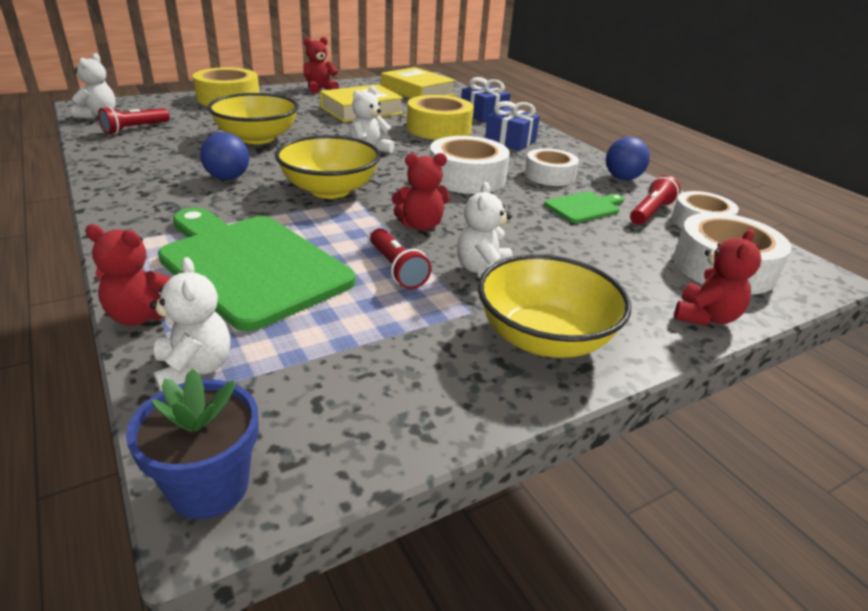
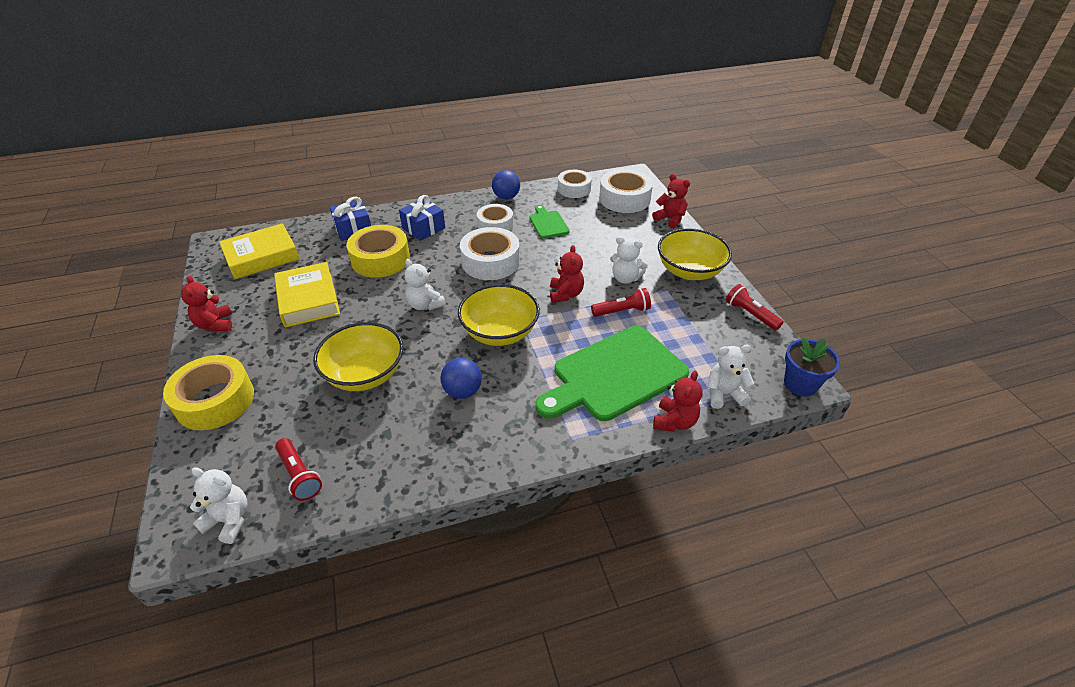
camera: 75 degrees left, 10 degrees up
(651, 212) = (559, 201): red flashlight -> red flashlight (750, 314)

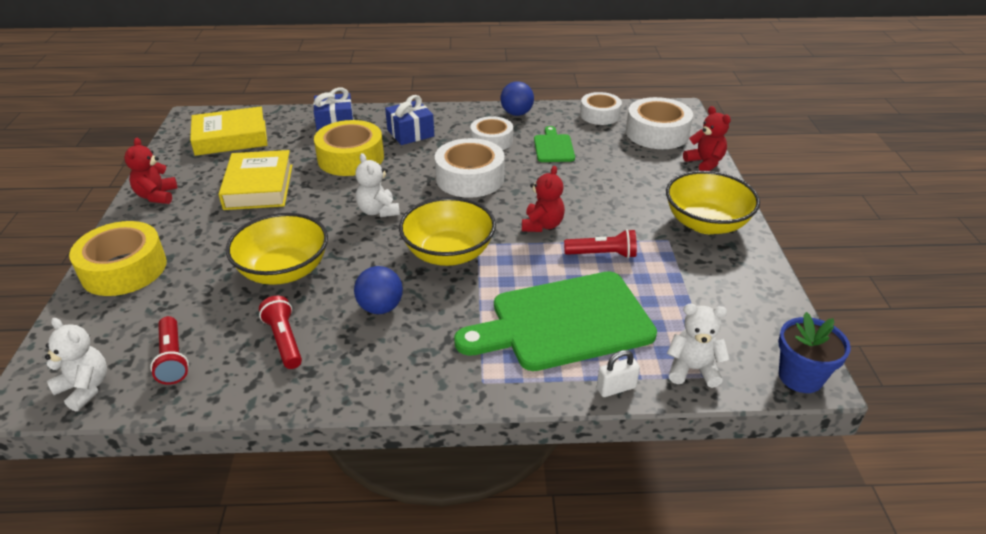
camera: 15 degrees right, 5 degrees down
(625, 278) = (621, 219): white teddy bear -> none
(674, 421) = (616, 388): red teddy bear -> white padlock
(750, 314) = (765, 284): red flashlight -> red flashlight (284, 340)

